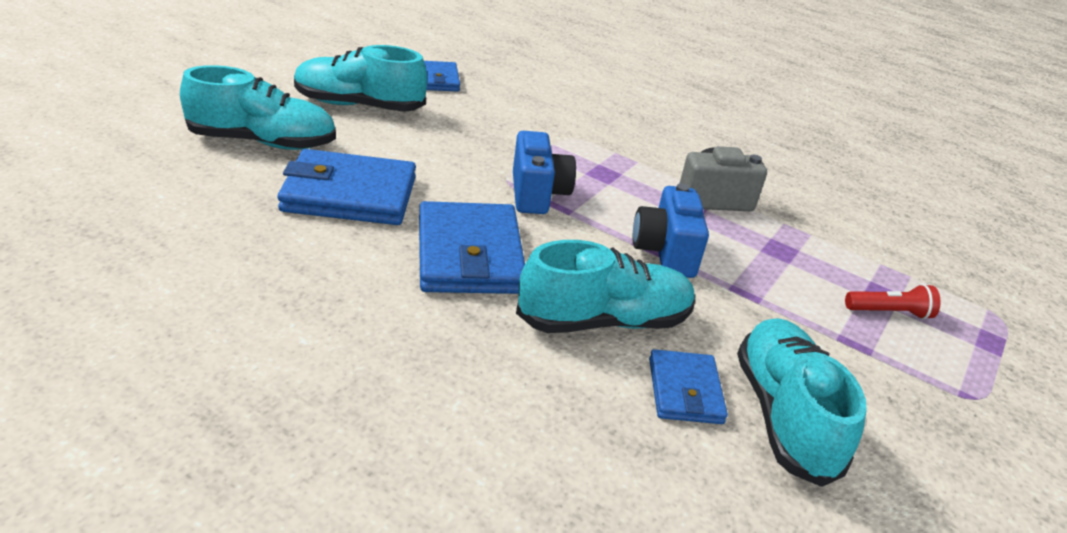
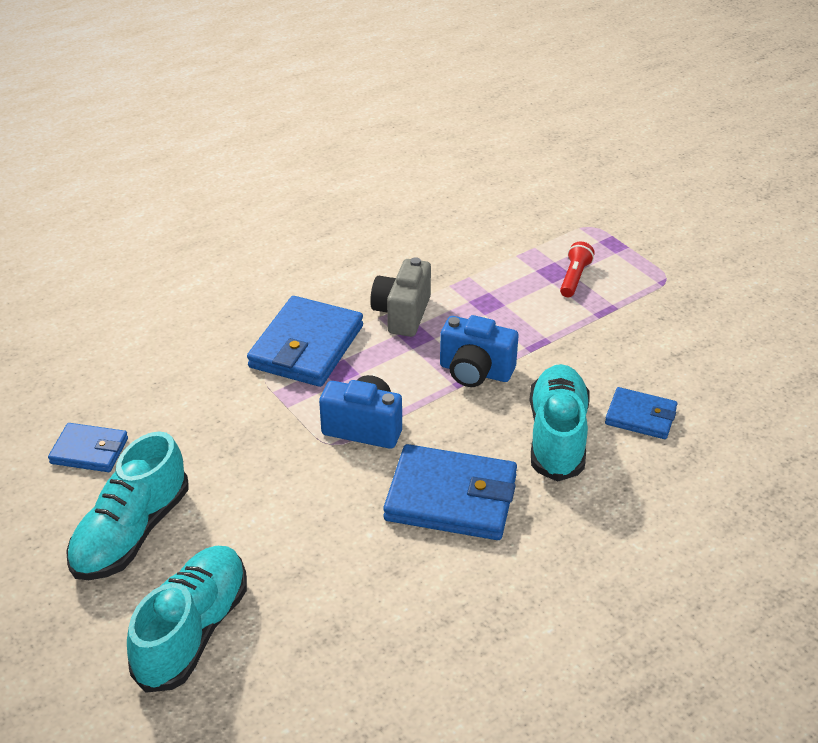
camera: 65 degrees left, 5 degrees up
(349, 194) = (327, 568): blue wallet -> blue wallet (306, 347)
(784, 415) = (670, 376): turquoise shoe -> none

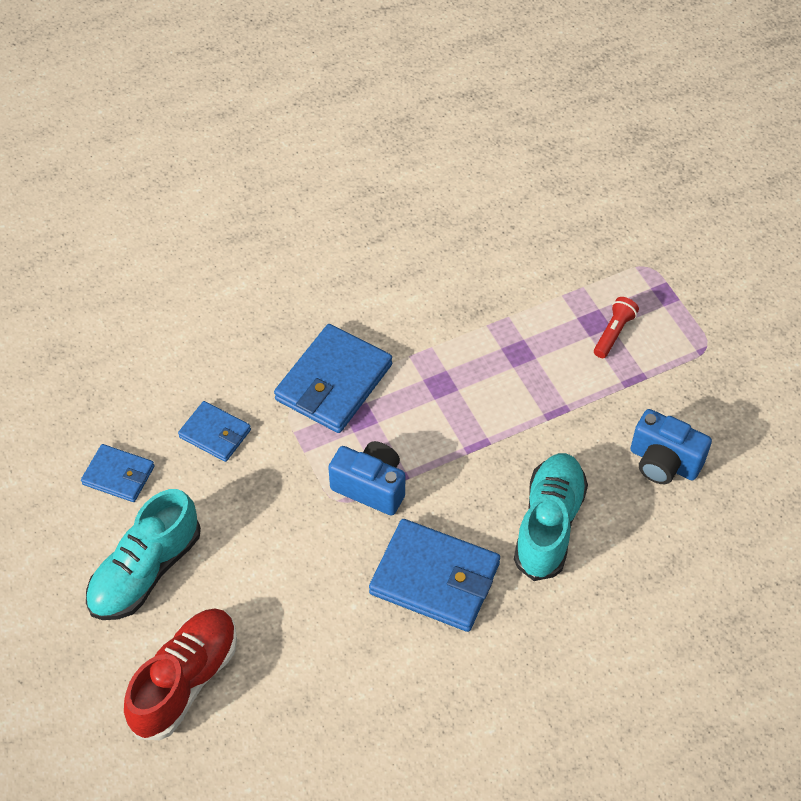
camera: 10 degrees right, 15 degrees up
(193, 631) = (185, 681): turquoise shoe -> red shoe
(402, 314) = (433, 355): grey camera -> none
(475, 372) = (488, 436): blue camera -> blue camera (663, 462)
(640, 416) = (634, 514): blue wallet -> blue wallet (215, 433)

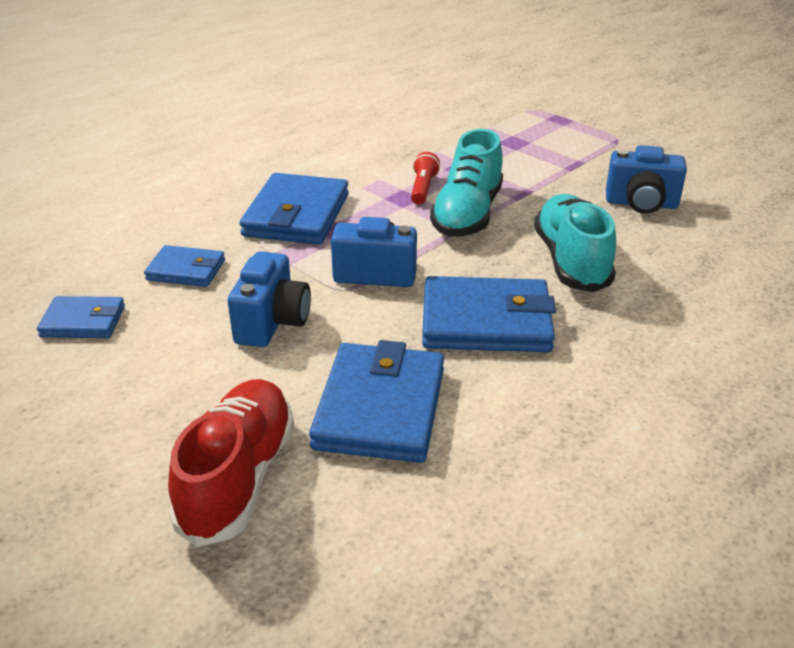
camera: 20 degrees left, 20 degrees down
(145, 571) = (145, 390): turquoise shoe -> turquoise shoe (467, 214)
(263, 524) = (272, 323): none -> blue camera
(309, 647) = (380, 408): none -> blue wallet
(613, 333) = (535, 145): red flashlight -> red flashlight (423, 188)

